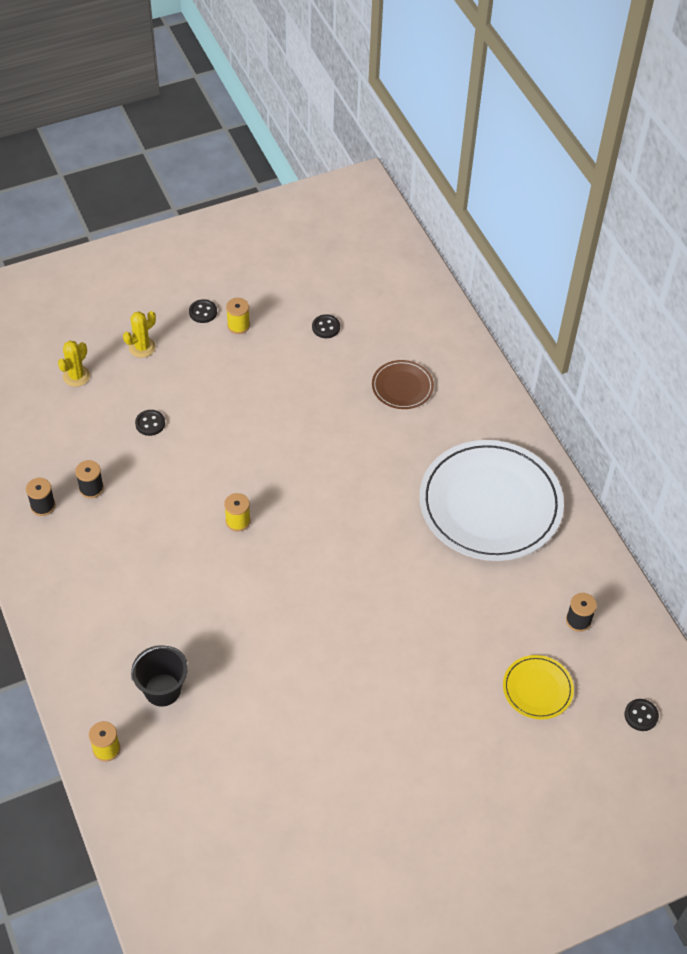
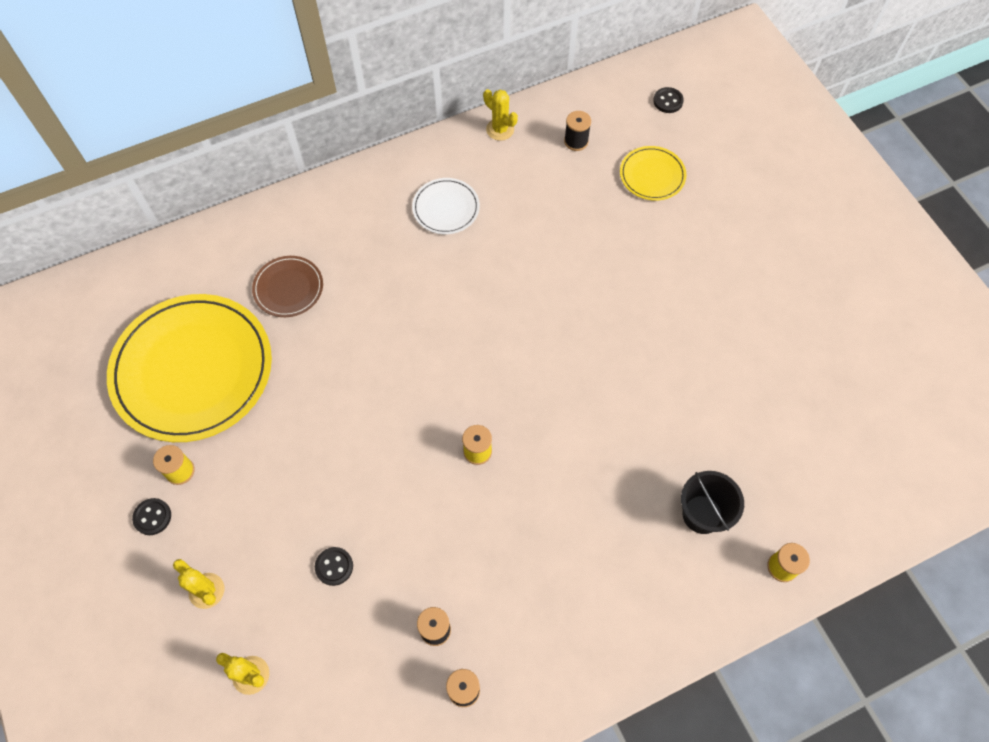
camera: 90 degrees left, 10 degrees up
(326, 327) = (192, 370): black button -> yellow plate
(490, 504) = (446, 208): white plate -> white plate, size x0.46
(589, 552) = (500, 129): none -> yellow cactus

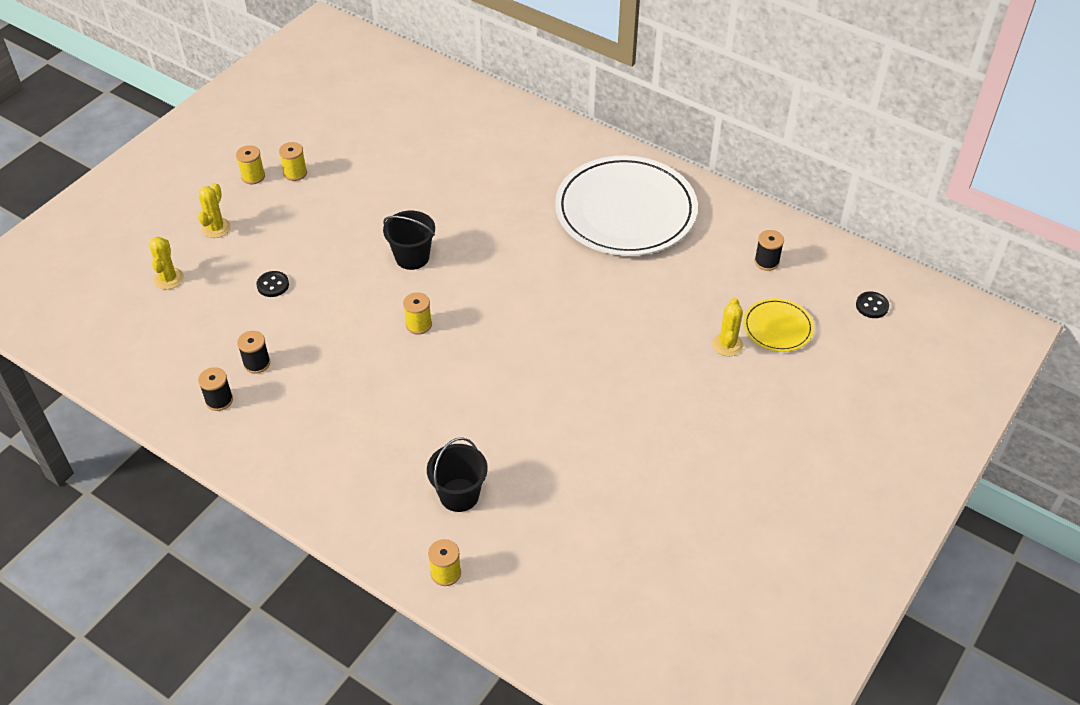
camera: 60 degrees right, 15 degrees down
(152, 517) = (253, 176): black button -> yellow spool
(192, 370) = (376, 141): yellow plate -> none
(288, 288) = (480, 157): brown plate -> none
(384, 415) = (412, 257): none -> black bucket
(446, 208) = (625, 210): white plate -> white plate, size x2.20
(500, 129) = (733, 209): yellow cactus -> yellow cactus (727, 344)

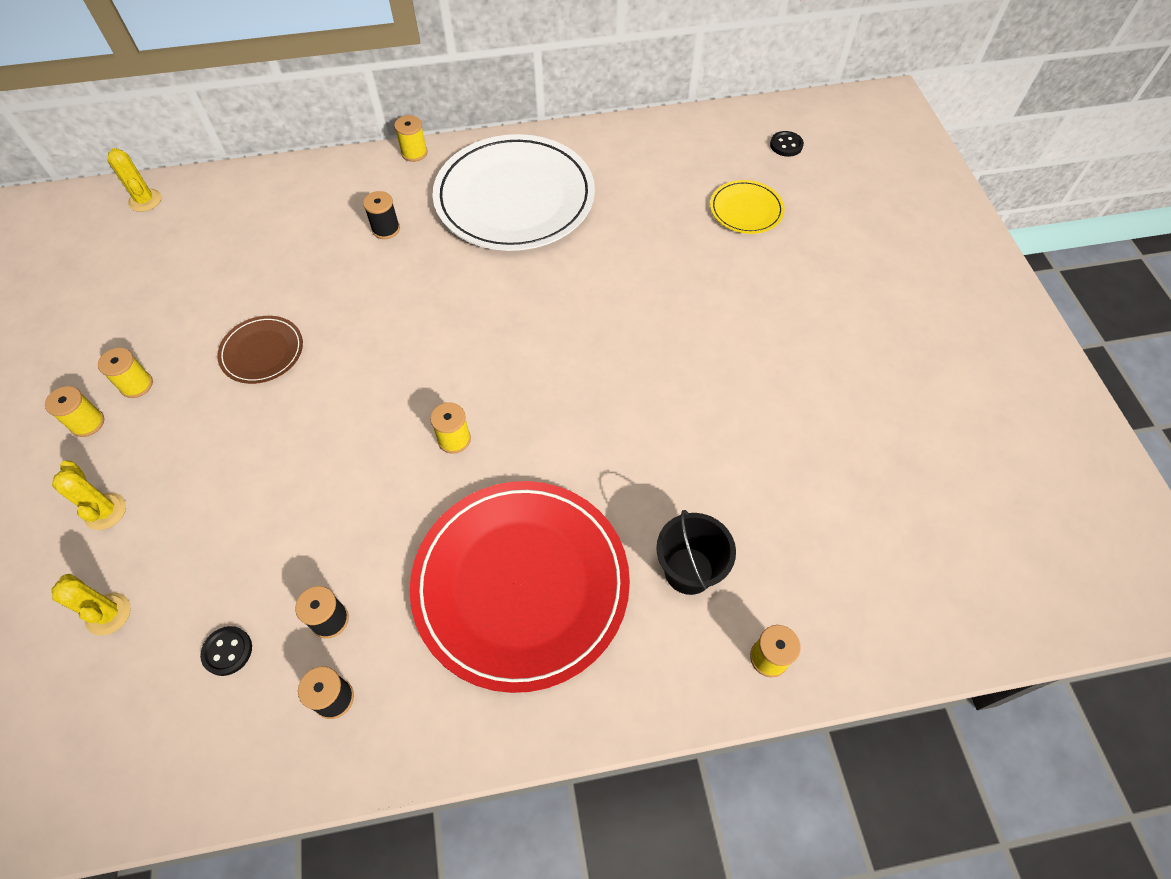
camera: 45 degrees left, 10 degrees up
(273, 285) = (249, 521): black button -> black button (227, 651)
(364, 425) = (521, 584): none -> red plate
(374, 200) = (262, 352): none -> brown plate
(412, 257) = (369, 379): black bucket -> none
(596, 139) = (414, 153): none -> yellow spool
(727, 344) = (729, 251): yellow cactus -> yellow cactus (145, 200)
(766, 262) = (674, 163): black spool -> black spool (386, 229)

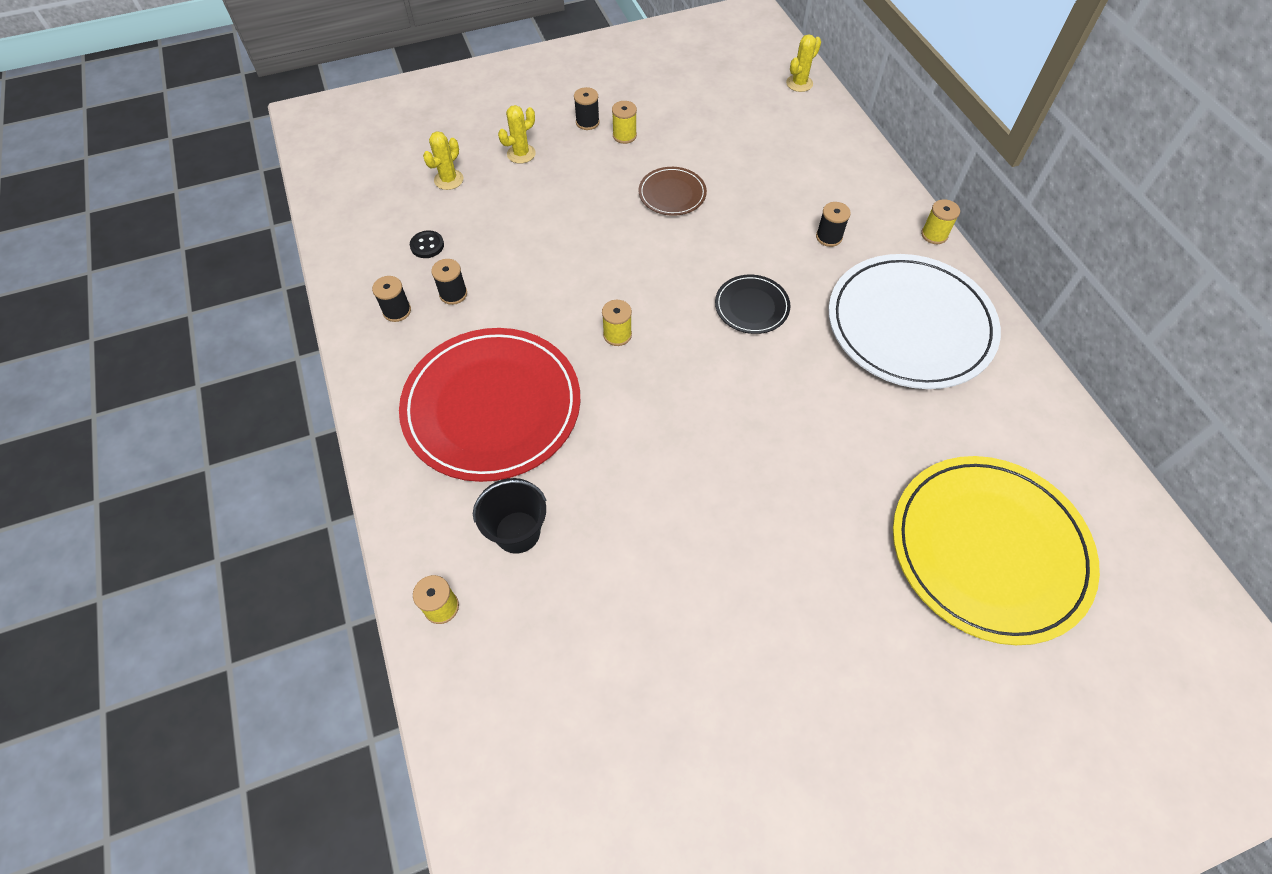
camera: 80 degrees right, 0 degrees up
(87, 423) = (587, 122): yellow spool -> black spool
(454, 311) = (752, 306): none -> black plate
(746, 210) = (989, 549): yellow plate -> yellow plate, size x2.20
(786, 145) = (1127, 591): black button -> none

